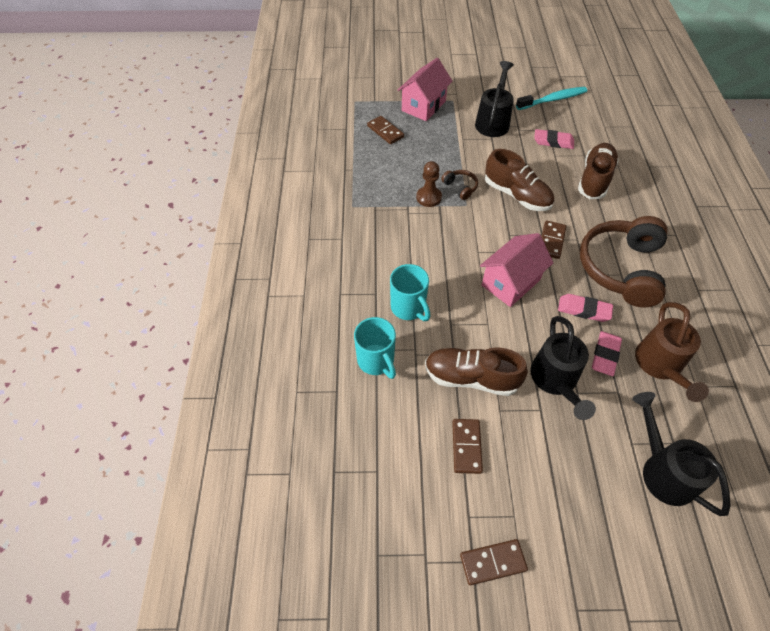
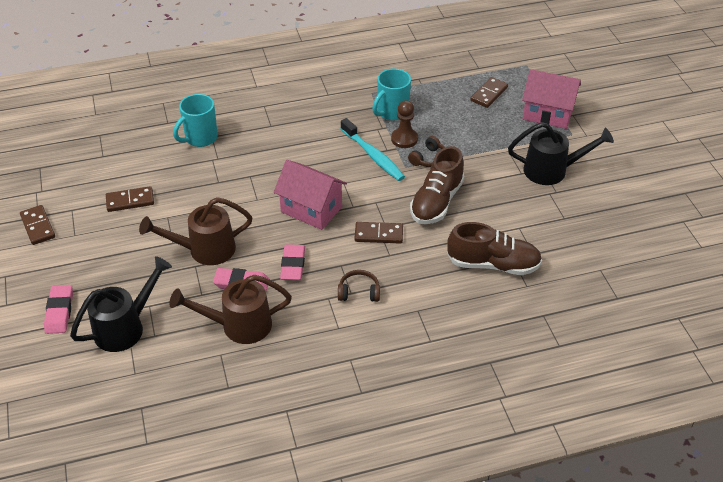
camera: 75 degrees right, 10 degrees down
(408, 308) = (260, 147): turquoise mug -> turquoise mug (392, 112)
(471, 378) = (196, 195): brown shoe -> none
(553, 99) = (626, 218): turquoise toothbrush -> turquoise toothbrush (373, 156)
(553, 142) = (543, 224): pink eraser -> pink eraser (59, 311)
(555, 380) = (204, 250): black watering can -> brown watering can
(621, 268) = (359, 292): brown headphones -> brown headphones, size x0.41

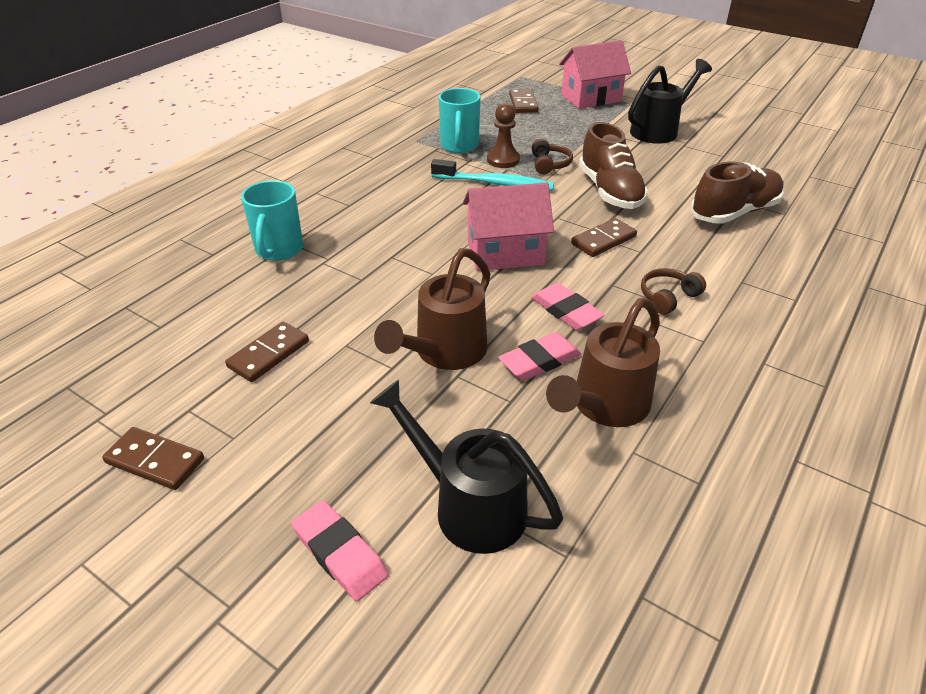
camera: 40 degrees left, 5 degrees down
(125, 327) = (469, 505): black watering can -> black watering can turned 60 degrees counterclockwise

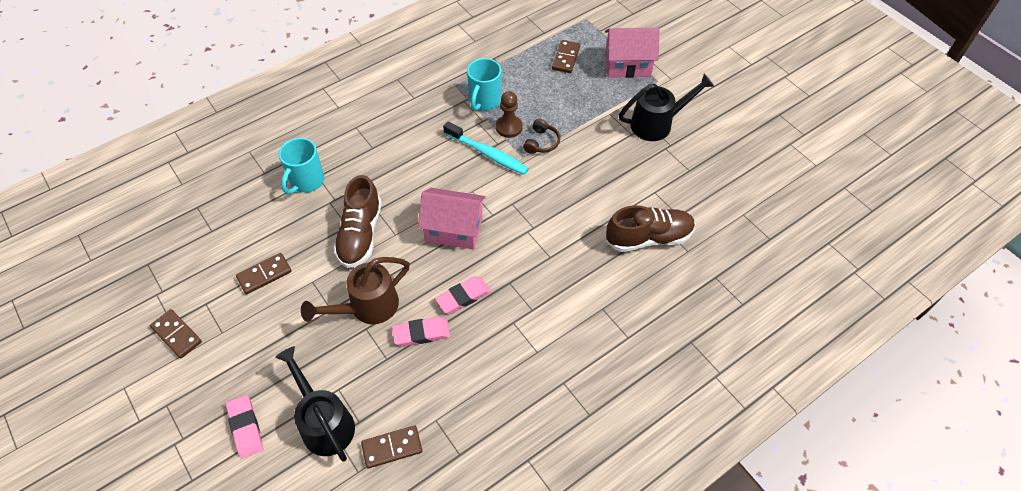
camera: 20 degrees right, 15 degrees up
(566, 311) = (463, 297): pink eraser -> pink eraser turned 75 degrees clockwise
(603, 240) = (530, 238): brown domino -> brown domino (392, 447)
(604, 406) = (439, 381): brown watering can -> none
(610, 191) = (568, 187): brown shoe -> brown shoe (360, 234)
(668, 297) = (539, 306): brown headphones -> none

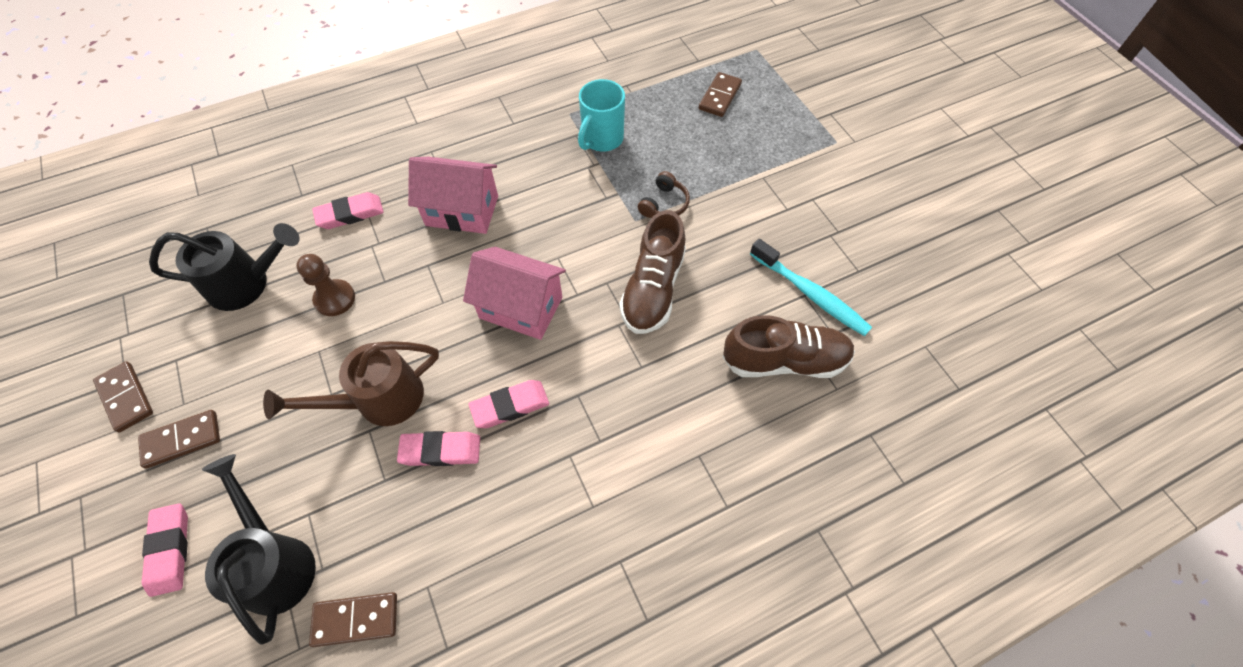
camera: 10 degrees right, 5 degrees up
(264, 274) = (261, 332): brown domino -> brown domino (182, 440)
(306, 181) = (350, 214): turquoise mug -> pink eraser
(360, 234) = (398, 295): brown shoe -> brown shoe (653, 289)
(487, 154) = (590, 209): turquoise toothbrush -> turquoise toothbrush (811, 294)
(509, 127) = (626, 178): brown pawn -> brown pawn (335, 299)
(627, 65) = (799, 116): pink house -> pink house (462, 211)
(657, 124) = (825, 200): black watering can -> black watering can (247, 284)

